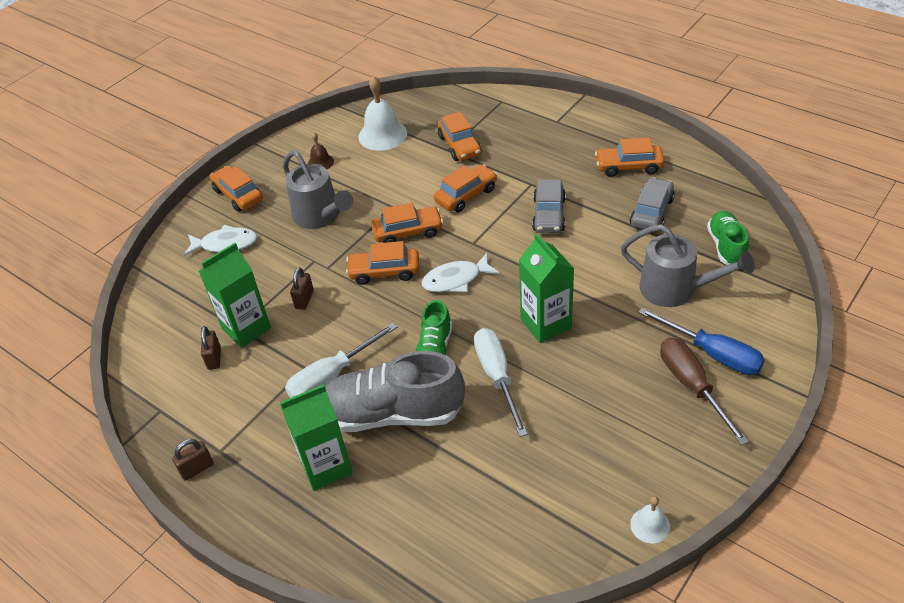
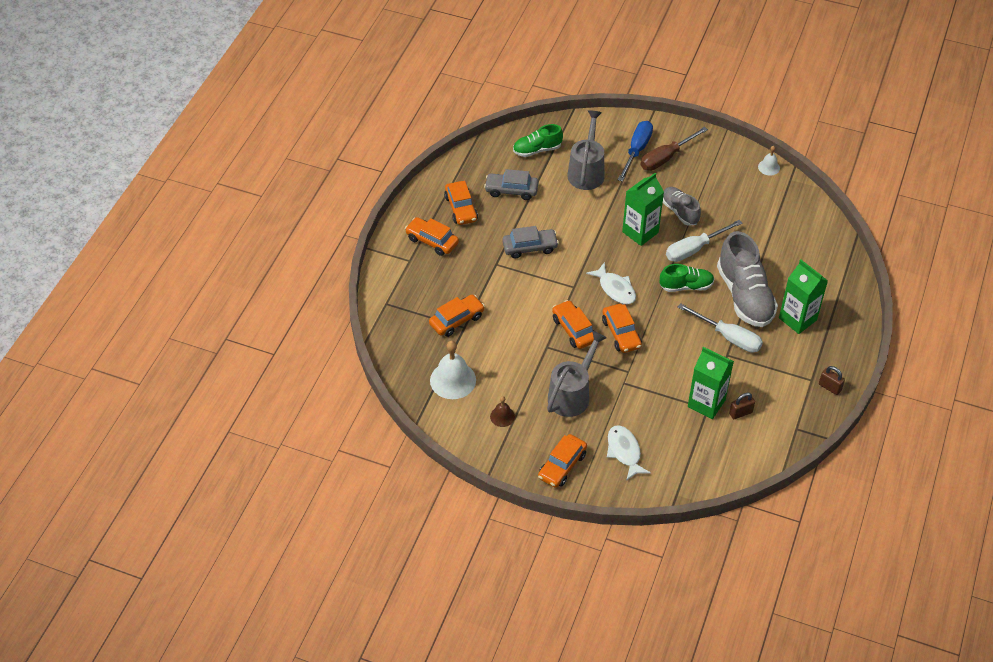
camera: 110 degrees left, 5 degrees up
(304, 299) = (665, 375): brown padlock -> none
(466, 195) = (520, 302): orange car -> orange car (432, 241)
(574, 377) = (680, 211): none -> grey shoe

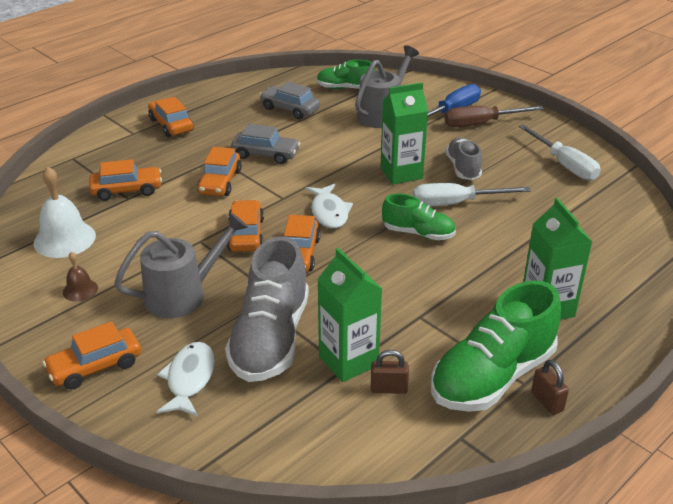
camera: 25 degrees right, 15 degrees down
(461, 208) = (225, 110): orange car -> orange car (220, 182)
(728, 337) = (435, 298): white screwdriver -> white screwdriver (564, 165)
(744, 296) = (488, 263): grey shoe -> grey shoe (270, 338)
(769, 167) = (601, 158): white bell -> none
(792, 382) = (492, 376): none -> green shoe

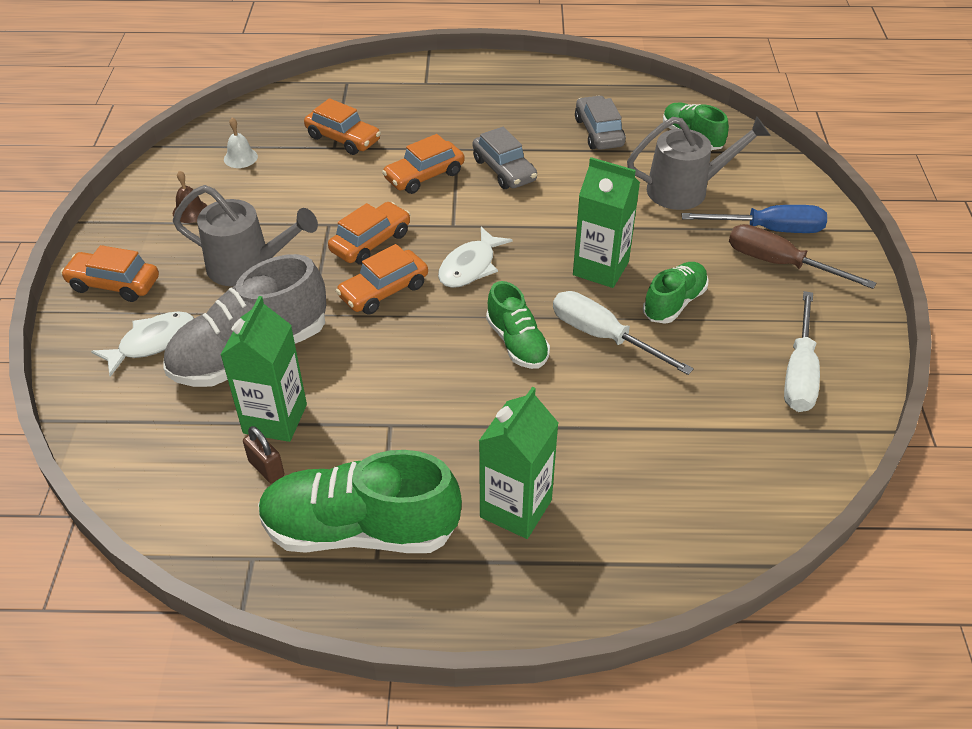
camera: 45 degrees right, 10 degrees up
(64, 239) = (240, 158): white bell -> white bell, size x0.53
(171, 125) = (467, 91): orange car -> none
(463, 168) = (674, 303): grey shoe -> green shoe
(547, 401) = (367, 593): brown padlock -> none

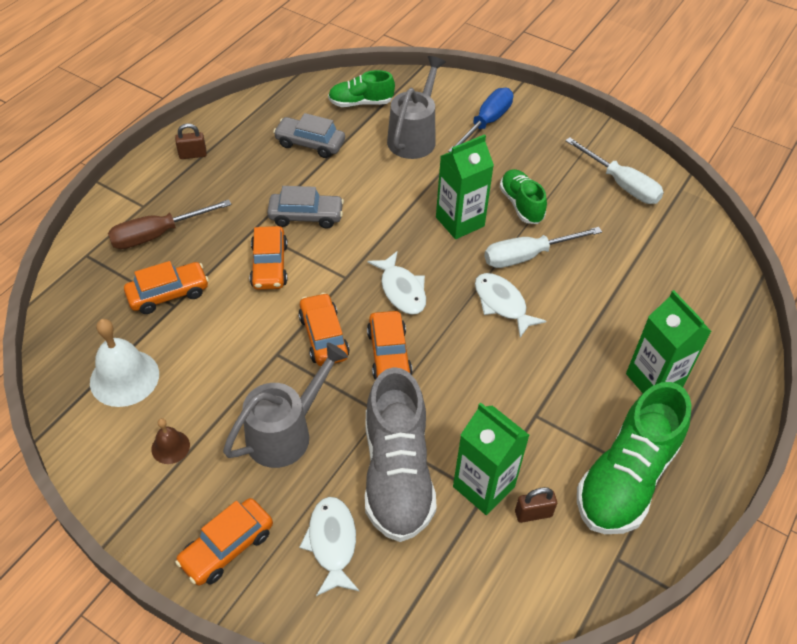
camera: 60 degrees left, 5 degrees up
(240, 158) = (124, 378): white bell -> white bell, size x1.89
(510, 79) = (193, 155): none -> brown padlock
(517, 343) = (502, 304): green shoe -> white fish
(779, 264) = (522, 137): brown screwdriver -> brown screwdriver (158, 234)

